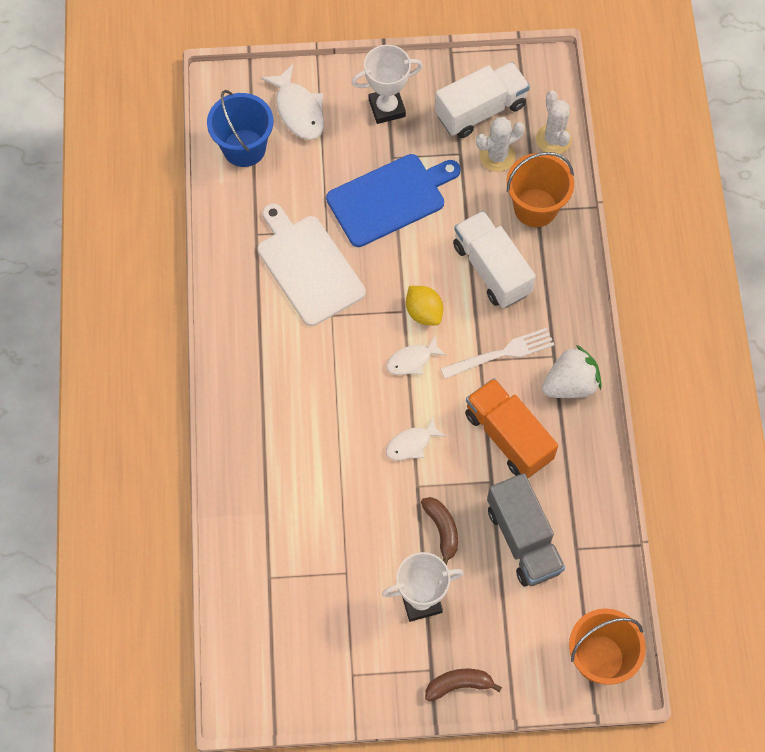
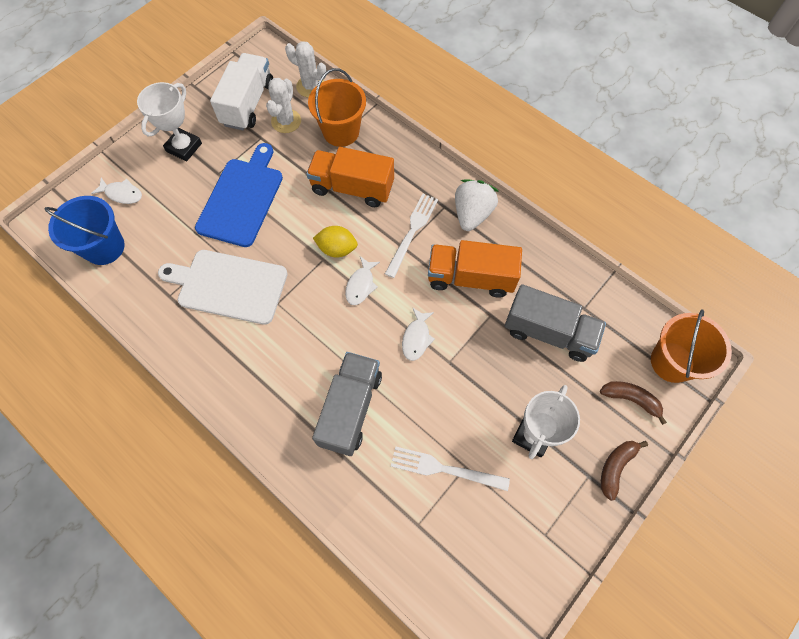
camera: 45 degrees left, 0 degrees up
(298, 110) = (122, 194): white fish -> white fish, size x0.63
(305, 450) = (350, 409): none -> grey truck
(328, 559) = (444, 469): none -> white fork
(442, 530) = (495, 375): brown banana -> brown banana (631, 399)
(491, 269) = (352, 188): white truck -> orange truck

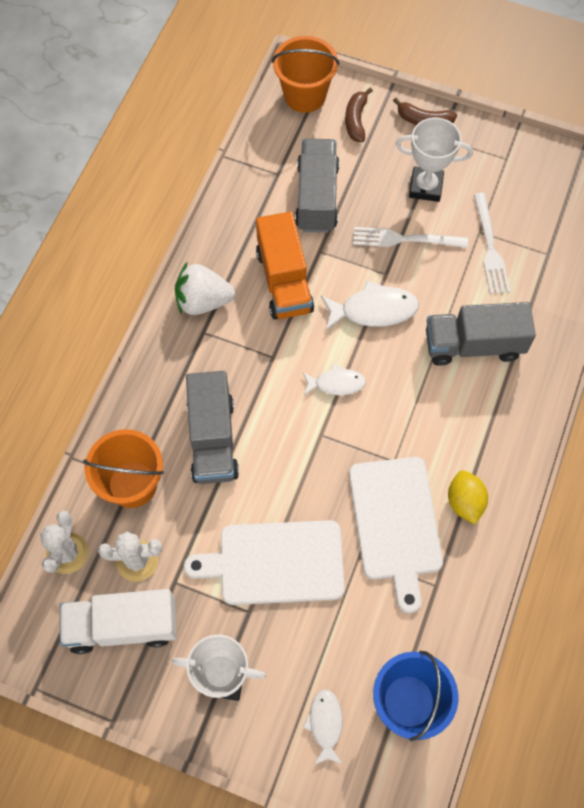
camera: 110 degrees left, 0 degrees up
(242, 199) = (275, 563): blue cutting board -> white cutting board
(337, 249) = (302, 425): yellow lemon -> yellow lemon (464, 502)
(352, 188) = (213, 439): orange truck -> grey truck
(412, 232) = (249, 354): white fork -> white fork (404, 239)
(416, 338) = (373, 310): white fish -> white fish, size x1.58

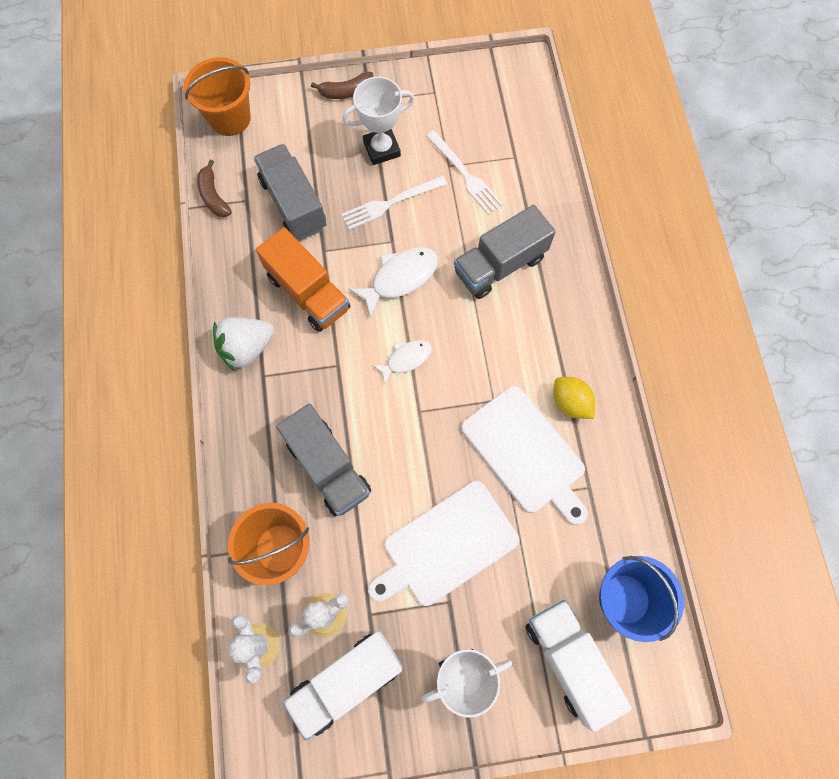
camera: 30 degrees left, 5 degrees up
(325, 724) = (569, 660): white fish -> white truck
(356, 120) = (288, 119): brown banana -> brown banana (213, 196)

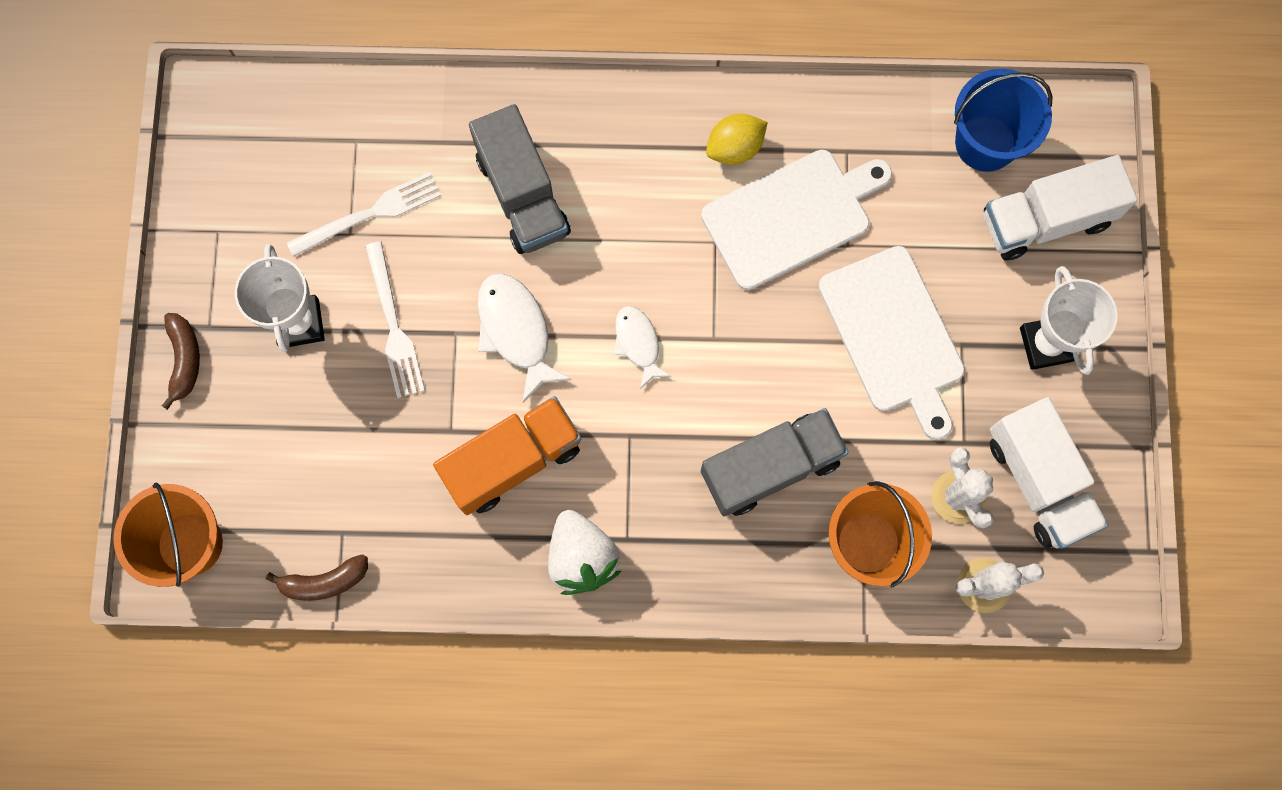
camera: 80 degrees left, 5 degrees up
(293, 204) = (364, 464): grey truck -> none

